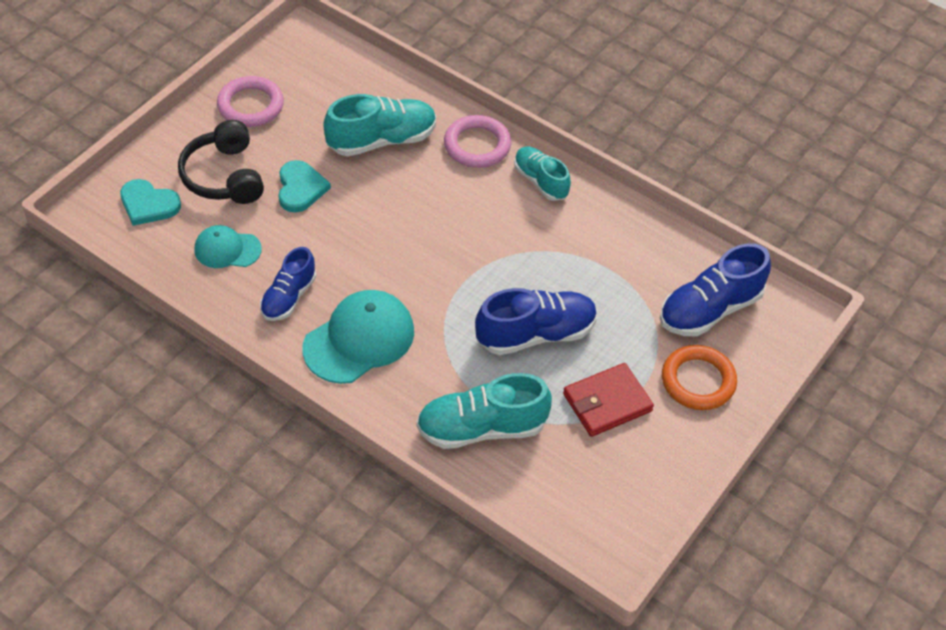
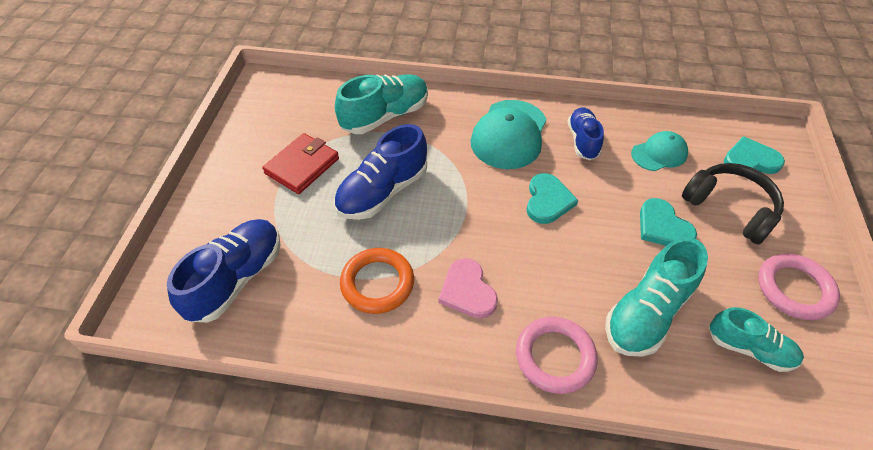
camera: 155 degrees right, 0 degrees up
(381, 254) = (548, 200): none -> turquoise heart
(512, 214) = (467, 291): none -> pink heart
(540, 181) = (463, 344): turquoise shoe -> turquoise shoe (749, 348)
(698, 381) = (232, 210): orange ring -> orange ring (377, 283)

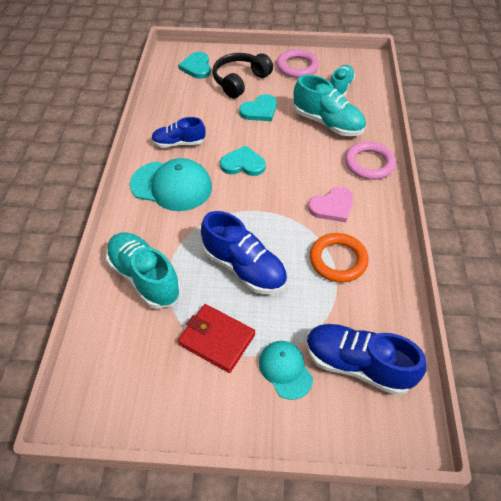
camera: 95 degrees left, 0 degrees up
(659, 154) = (192, 106): turquoise cap -> turquoise cap (285, 370)

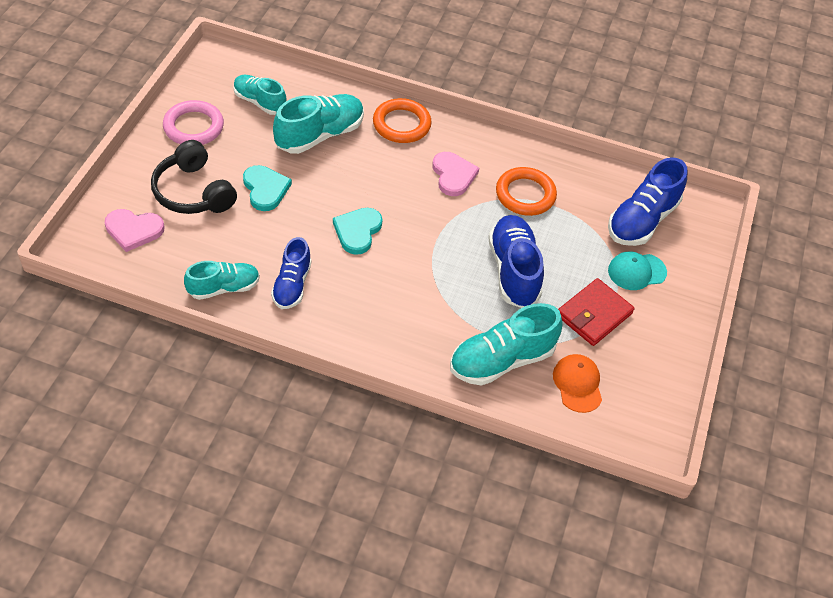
camera: 80 degrees left, 0 degrees up
(133, 339) = (577, 384): none -> orange cap
(165, 114) = (223, 288): none -> turquoise shoe
(171, 186) = (368, 308): turquoise cap -> none
(196, 67) = (133, 230): turquoise heart -> pink heart
(244, 268) = (513, 271): blue shoe -> blue shoe turned 60 degrees counterclockwise
(369, 163) = (401, 124): pink ring -> orange ring

